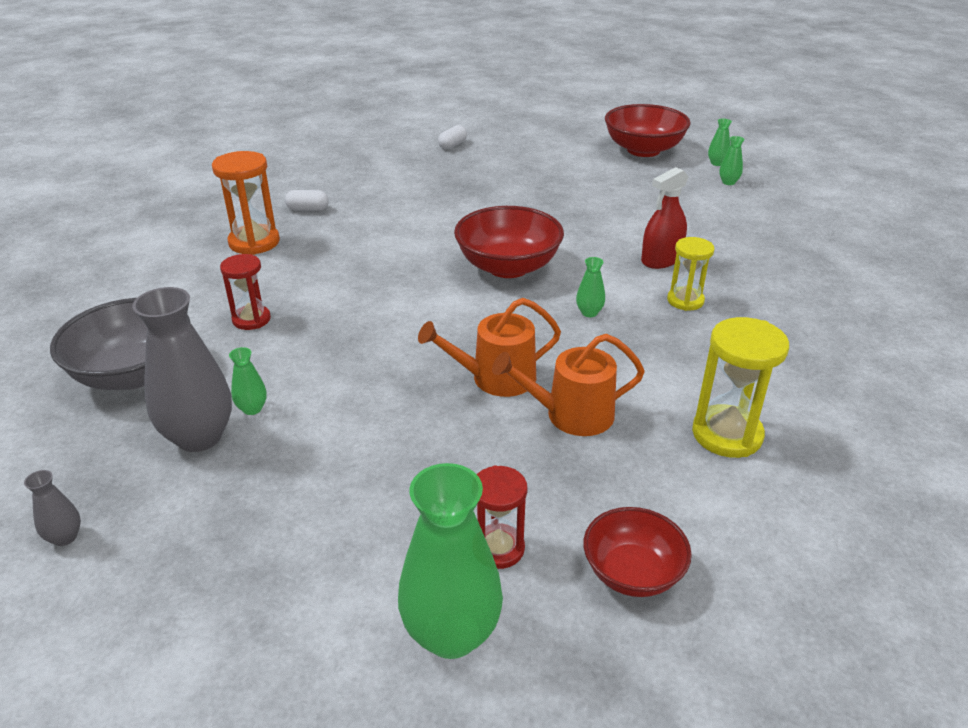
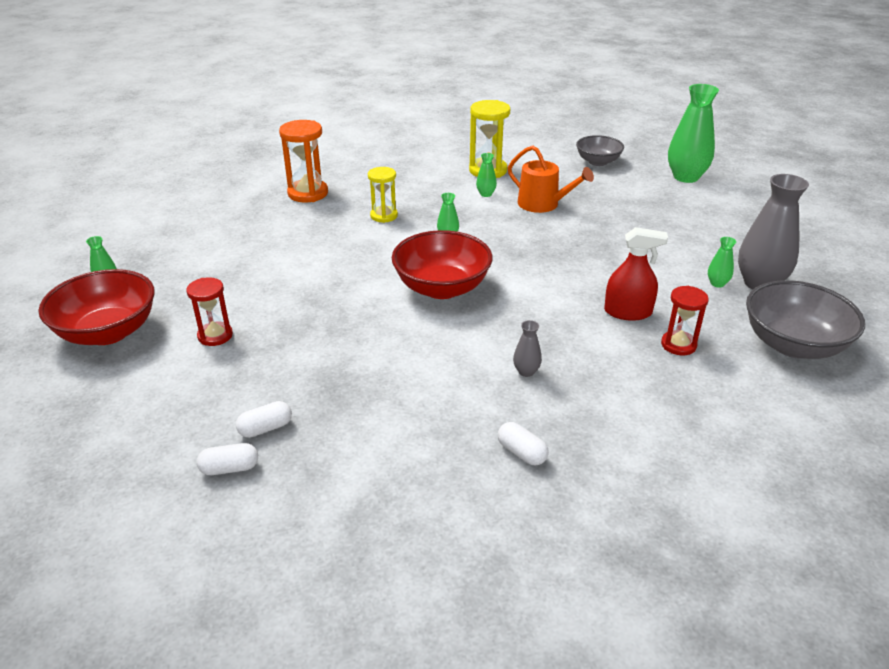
camera: 135 degrees left, 0 degrees up
(65, 537) = (853, 271): grey vase -> grey vase (526, 371)
(254, 242) = (618, 433): orange hourglass -> orange hourglass (308, 193)
(466, 160) = (265, 428): none -> white capsule
(496, 378) = (556, 233): orange watering can -> none
(498, 548) = (641, 185): red hourglass -> red hourglass (215, 336)
(632, 572) = (598, 162): red bowl -> grey bowl
(661, 259) = (340, 241): red spray bottle -> red spray bottle (628, 312)
(728, 182) = (153, 263): green vase -> green vase (486, 194)

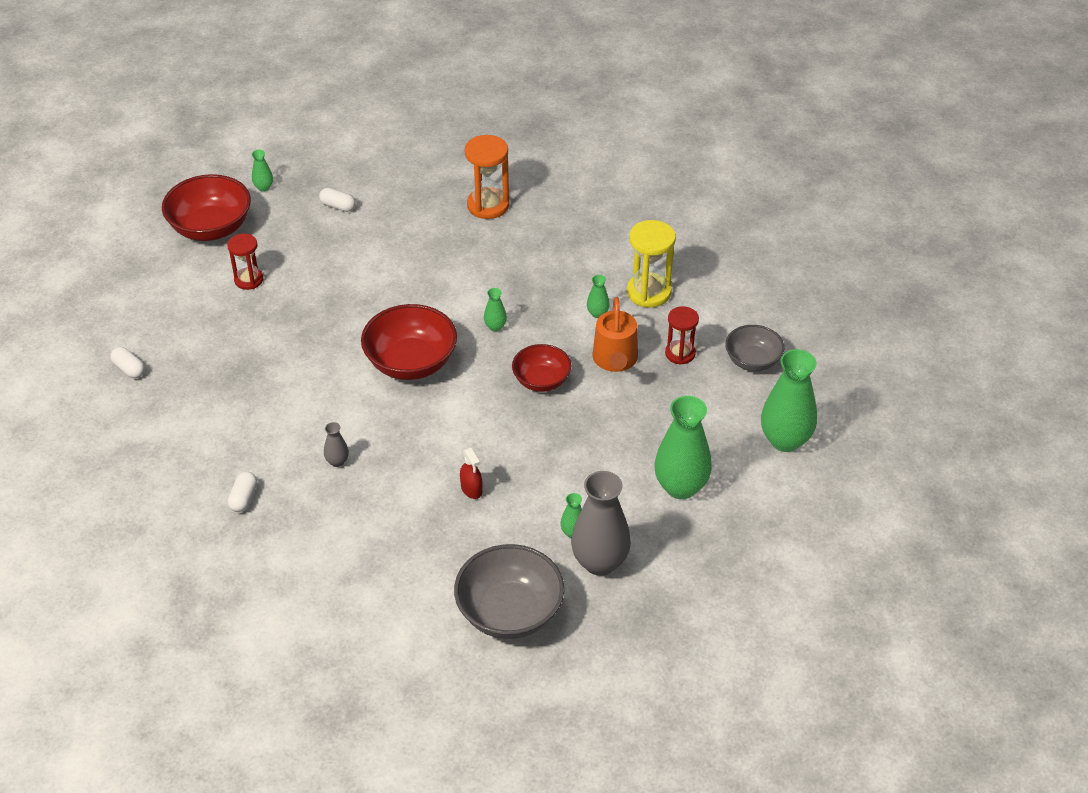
camera: 55 degrees right, 10 degrees up
(265, 428) = (175, 363): white capsule -> white capsule (338, 206)
(384, 216) = (493, 271): yellow hourglass -> none
(532, 239) = (541, 380): none -> red bowl
(628, 312) = (471, 489): red spray bottle -> red spray bottle, size x0.63
(678, 345) = (447, 537): red hourglass -> red hourglass (680, 353)
(701, 225) = (680, 487): none -> green vase

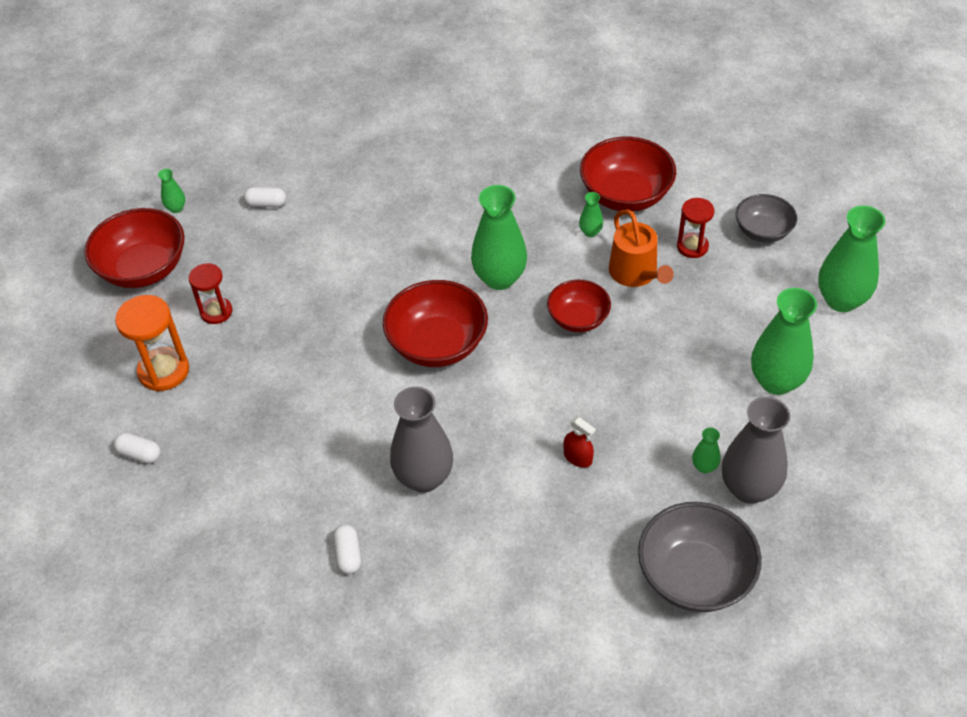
camera: 20 degrees left, 5 degrees up
(337, 461) = (424, 477): grey vase -> grey vase, size x2.25
(488, 205) = (418, 156): orange hourglass -> orange hourglass (164, 371)
(495, 327) = (499, 278): green vase -> green vase, size x2.25
(648, 292) = (625, 195): yellow hourglass -> red bowl

